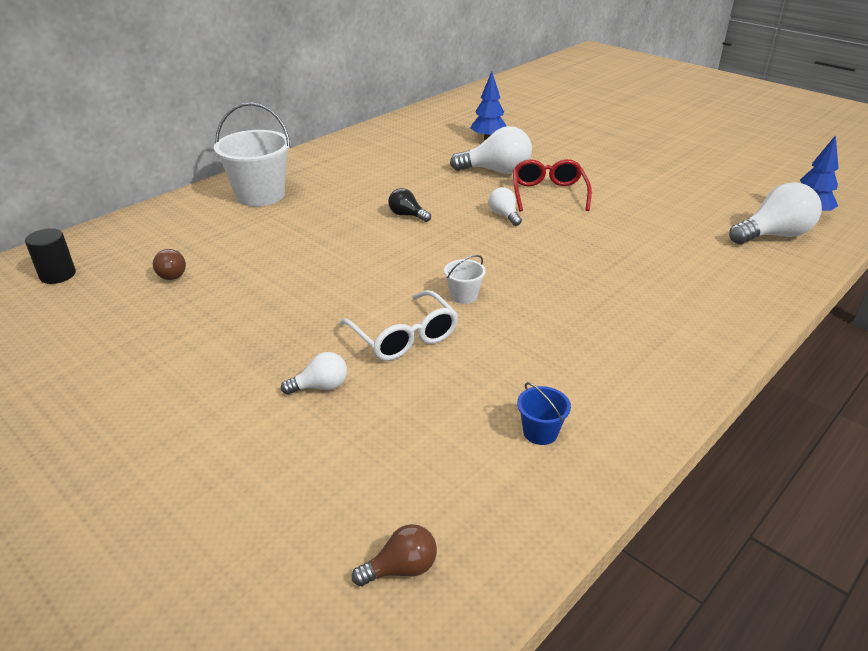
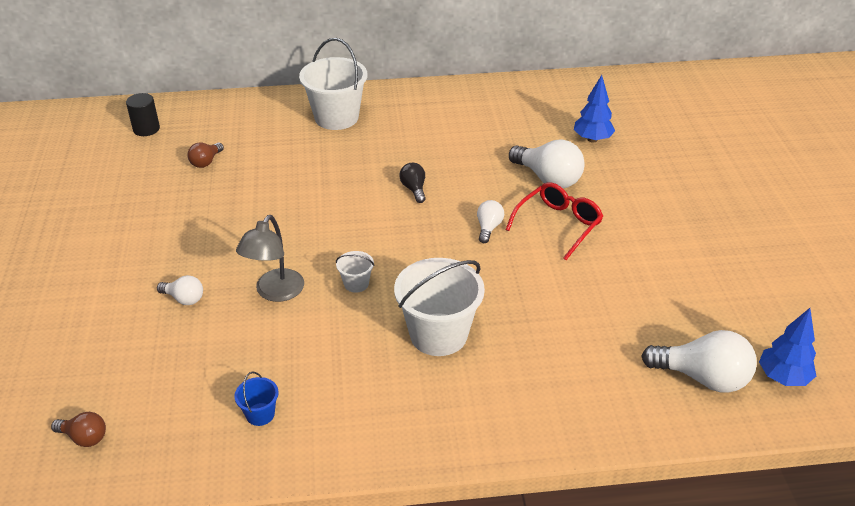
camera: 40 degrees right, 5 degrees up
(403, 336) = (275, 292): white glasses -> grey lamp
(582, 296) = (438, 334): none -> white bucket

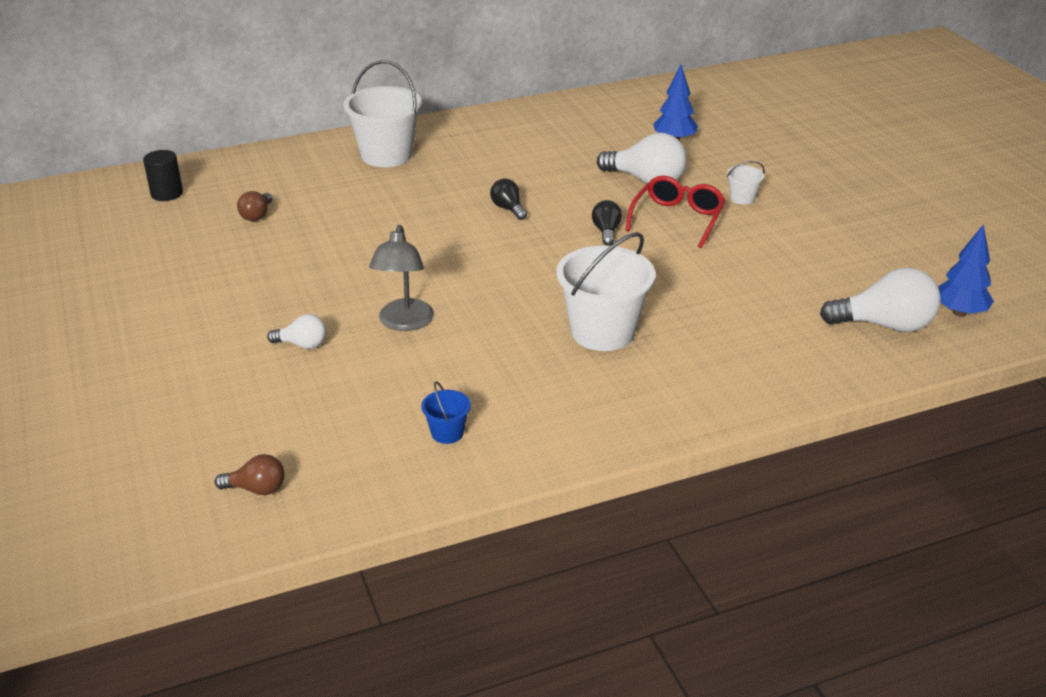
camera: 15 degrees left, 5 degrees down
(356, 283) = (490, 301): white bucket -> white bucket (742, 198)
(488, 228) = (606, 232): white light bulb -> black light bulb

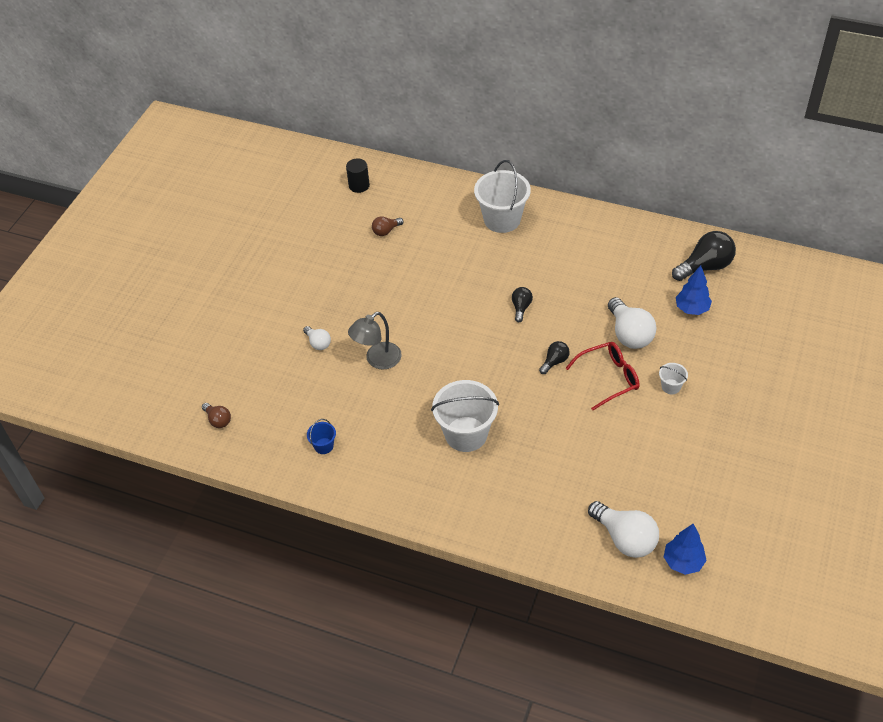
camera: 45 degrees right, 15 degrees up
(640, 110) = (705, 267): none -> black light bulb

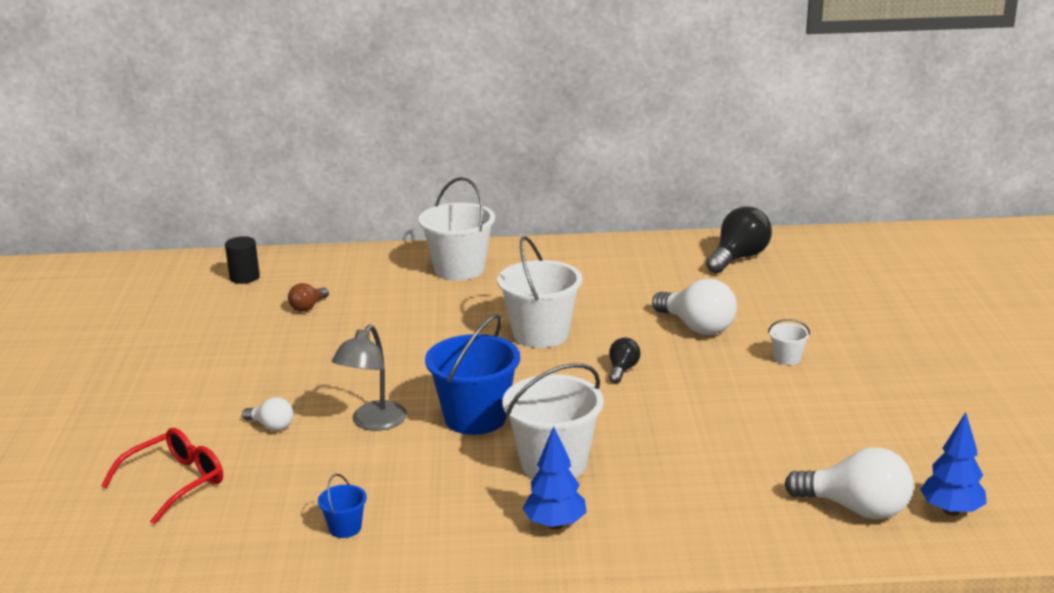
camera: 25 degrees left, 25 degrees down
(218, 420) = (150, 543): brown light bulb -> none
(440, 376) = (475, 417): none -> blue bucket
(521, 308) = (541, 334): black light bulb -> white bucket
(608, 378) = (703, 369): red glasses -> red glasses (174, 483)
(692, 309) = (753, 292): blue tree -> blue tree (555, 524)

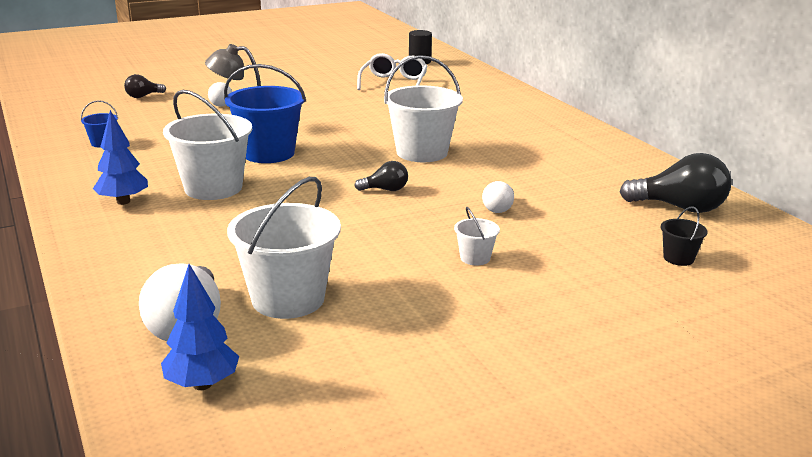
camera: 65 degrees right, 0 degrees up
(174, 483) = (143, 96): red glasses -> black light bulb
(308, 307) = (393, 83): brown light bulb -> white glasses
(459, 269) = (506, 110): white bucket -> white bucket (288, 299)
(697, 327) = (499, 208): white light bulb -> white light bulb, size x0.53
(823, 283) = (678, 258): none -> black bucket

